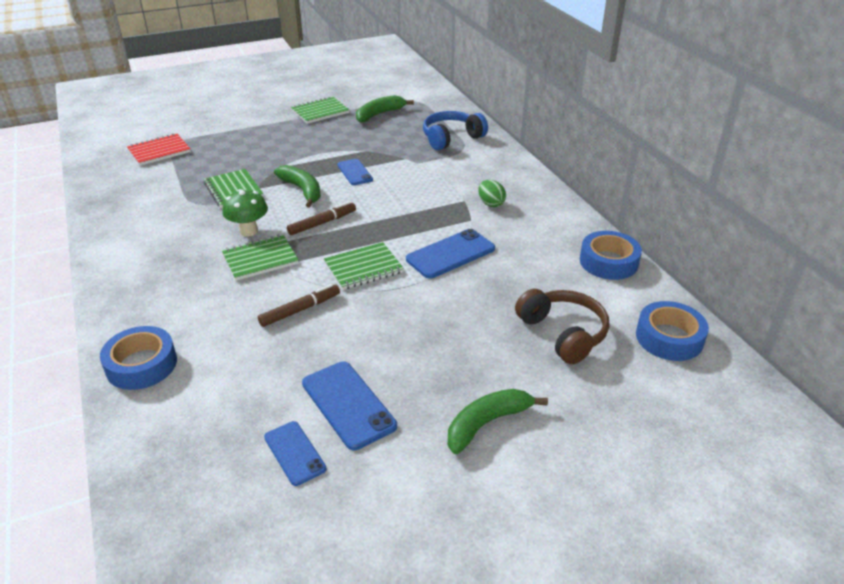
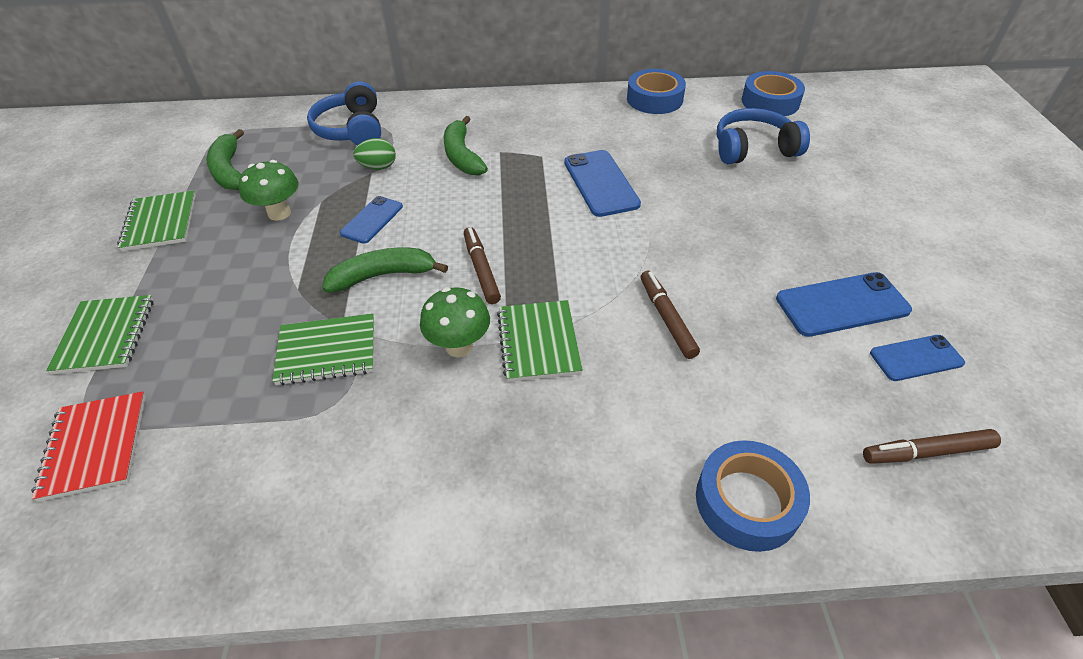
camera: 70 degrees left, 10 degrees up
(192, 456) = (926, 452): none -> brown marker
(346, 141) = (279, 213): none -> green mushroom
(355, 172) = (372, 220): blue phone -> blue phone turned 60 degrees counterclockwise
(363, 268) = (599, 251): green notebook -> green notebook (105, 336)
(487, 423) = (872, 219): green banana -> green banana (462, 156)
(491, 203) = (517, 136): green egg -> green egg (378, 167)
(563, 333) = (753, 149): brown headphones -> blue headphones

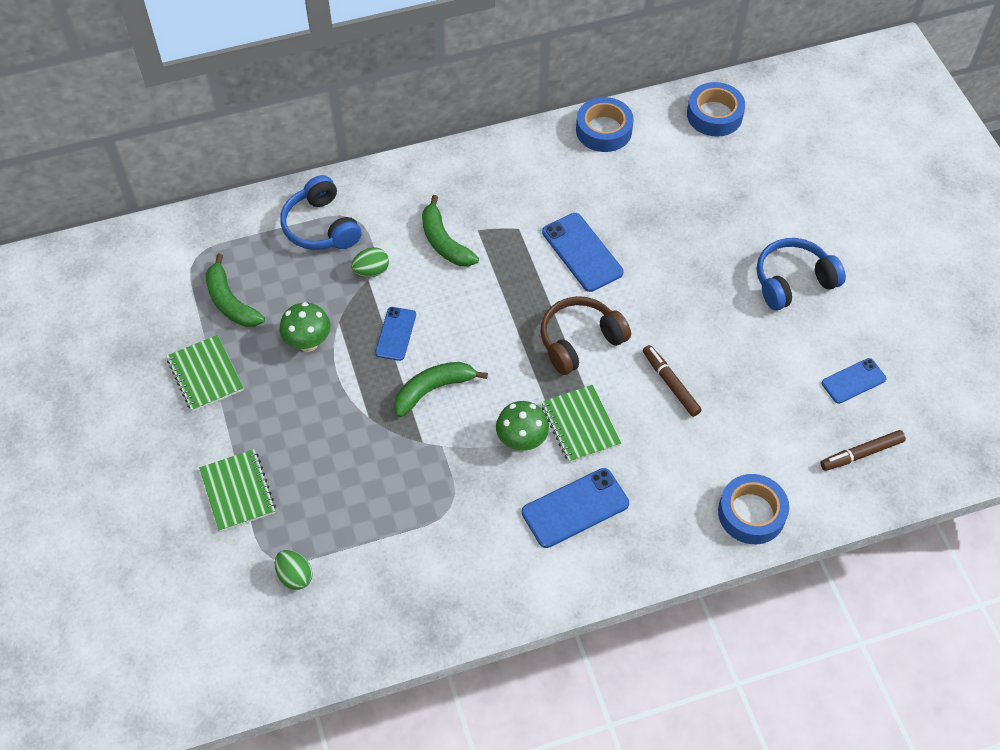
camera: 15 degrees left, 10 degrees up
(95, 446) = (295, 576): red notebook -> green egg
(327, 351) = (422, 467): green notebook -> none
(481, 269) = (511, 367): brown marker -> none
(570, 258) = (580, 341): none -> brown headphones
(753, 149) = (708, 184): blue headphones -> blue headphones (793, 281)
(842, 305) = (799, 344): blue phone -> blue phone (575, 508)

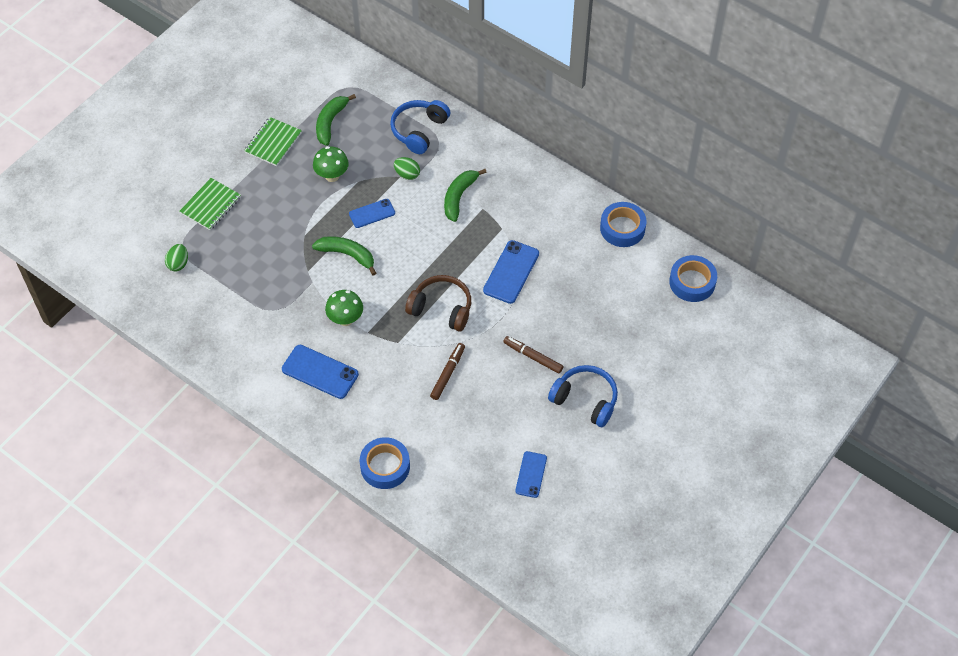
camera: 55 degrees right, 0 degrees up
(580, 425) = (380, 342): green notebook -> none
(853, 381) = (531, 474): blue phone -> blue phone turned 75 degrees clockwise
(861, 454) = (476, 506): brown marker -> brown marker (533, 357)

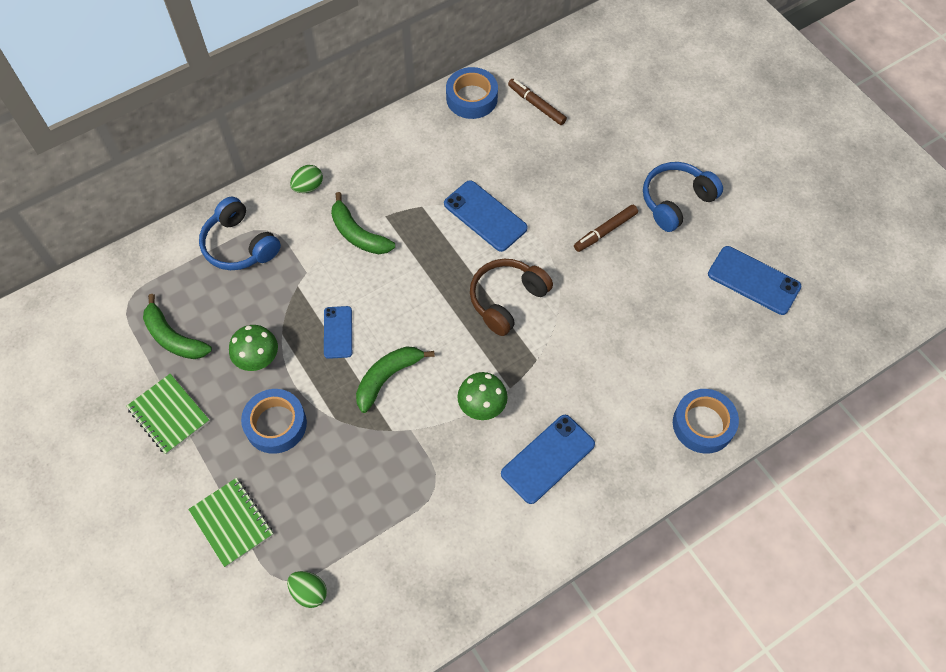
camera: 70 degrees left, 5 degrees up
(407, 174) = (298, 277): green egg -> green egg (308, 187)
(448, 373) = (598, 320): brown marker -> brown marker (536, 105)
(531, 474) = (753, 280): blue phone -> blue phone, size x1.57
(692, 282) = (564, 64): blue tape -> blue tape (276, 424)

